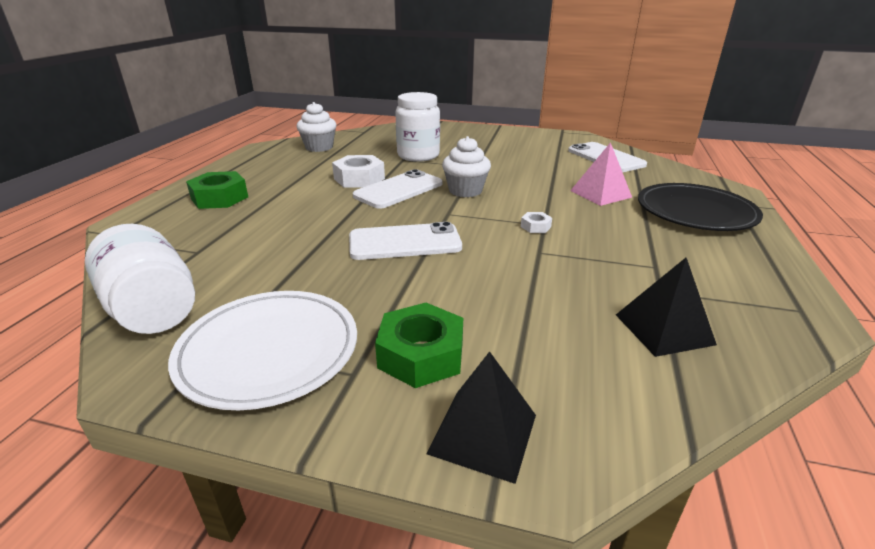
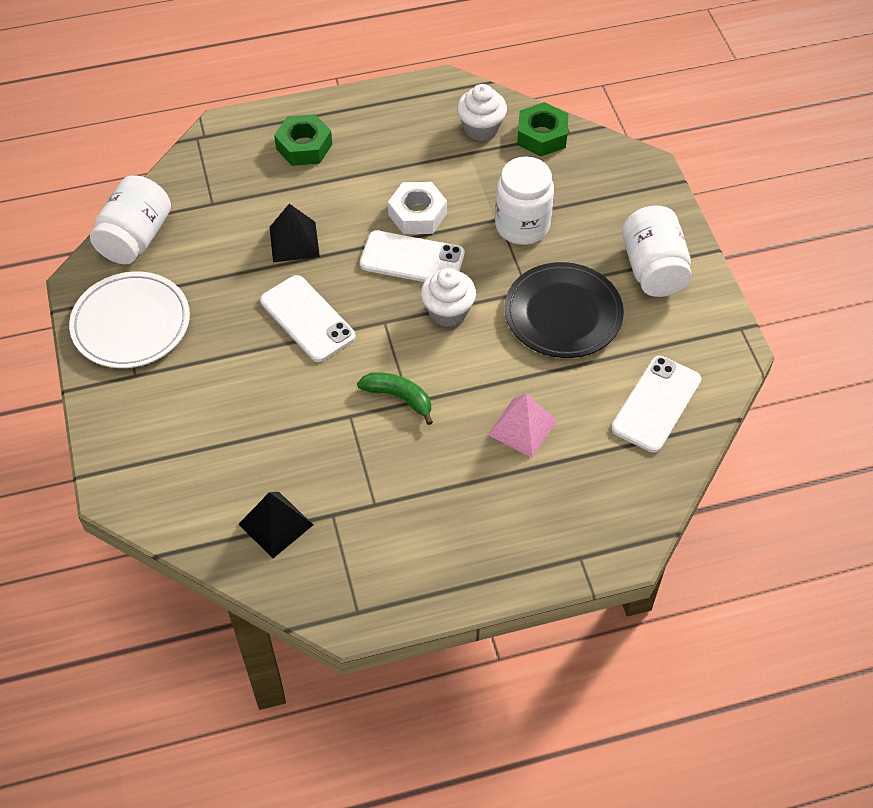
camera: 60 degrees right, 25 degrees up
(421, 354) = (170, 399): green nut -> green nut (542, 136)
(483, 433) = (121, 456): black pyramid -> black pyramid (294, 241)
(497, 137) = (653, 269): none -> white jar
(535, 227) = (399, 397): white nut -> green banana
(695, 212) = (527, 520): black plate -> black plate (563, 314)

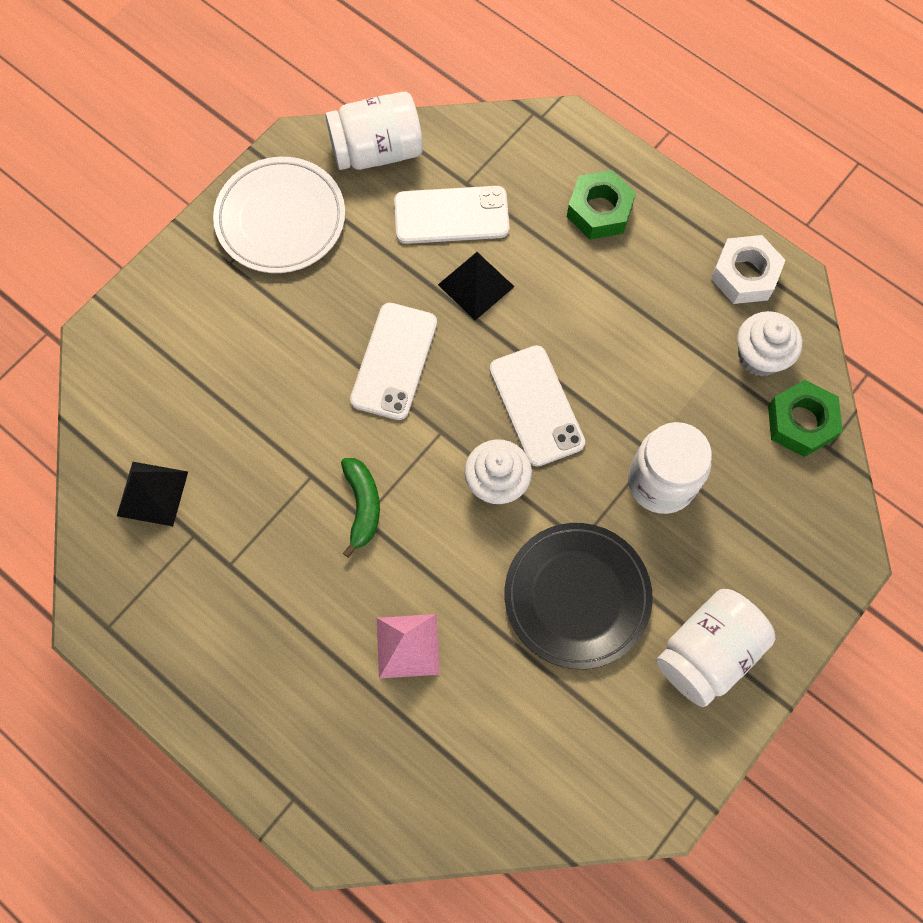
camera: 55 degrees right, 15 degrees up
(417, 214) = (597, 372): white nut -> white nut (744, 275)
(656, 404) = (530, 764): white phone -> white phone (451, 215)

